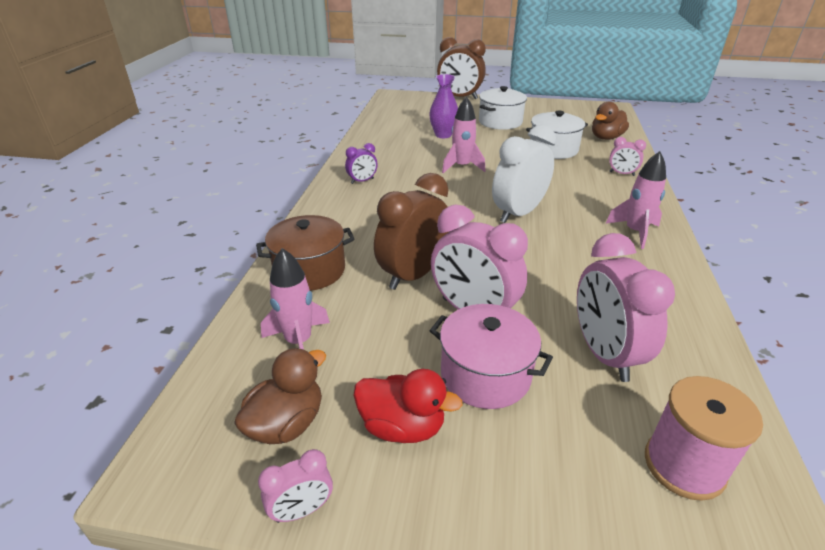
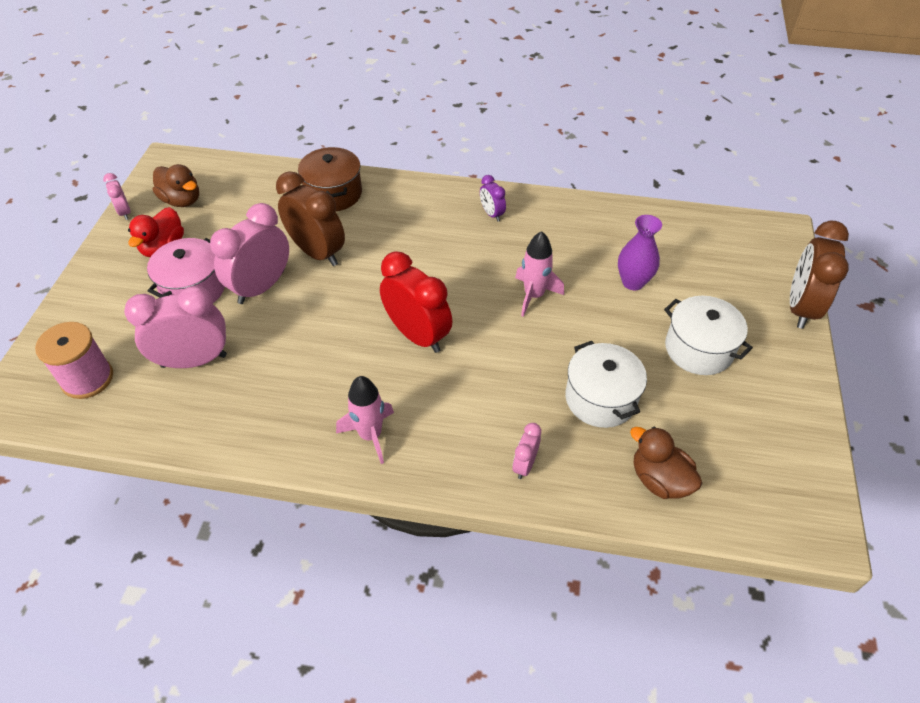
camera: 90 degrees right, 15 degrees up
(299, 342) = (250, 197): pink rocket -> none
(518, 213) = (417, 335): white clock -> red clock

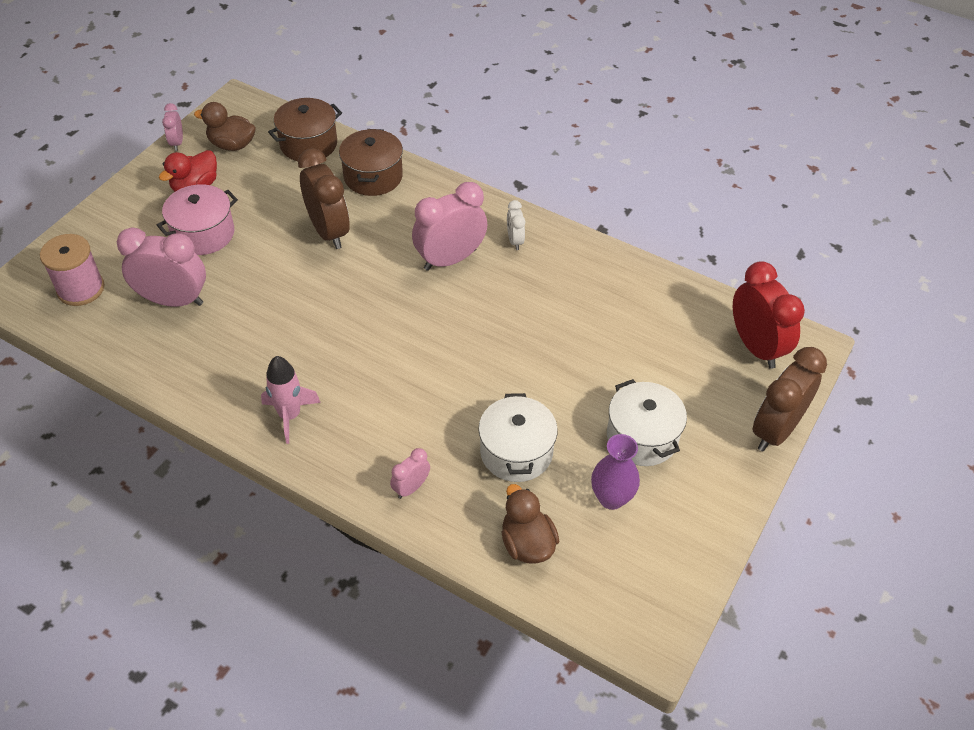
camera: 20 degrees right, 0 degrees up
(182, 200) = (232, 145): brown duck -> brown duck turned 135 degrees clockwise
(257, 181) = (308, 144): none -> brown pot
(261, 287) = (262, 250): pink clock -> pink clock (450, 259)
(417, 335) = (379, 339): red clock -> red clock (755, 347)
(492, 214) = (515, 241): purple clock -> white clock
(534, 295) = (510, 334): pink rocket -> none
(633, 282) = (616, 351): purple vase -> purple vase (611, 498)

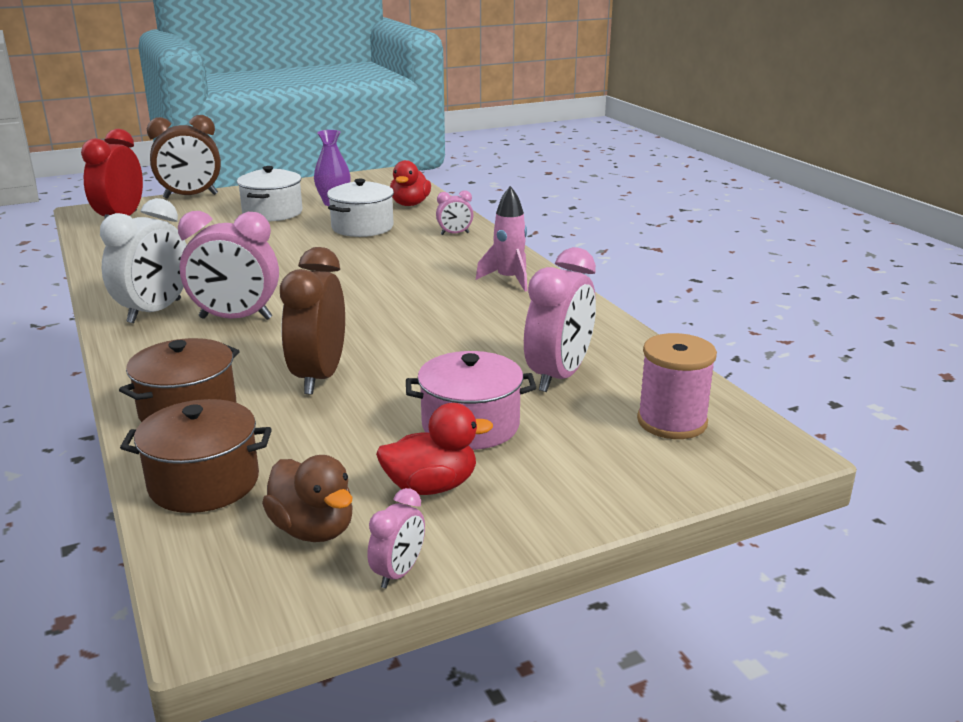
camera: 145 degrees left, 25 degrees down
(173, 300) = (558, 376): pink clock -> pink clock turned 105 degrees counterclockwise
(515, 241) = (155, 311): white clock -> white clock, size x2.03
(527, 543) = (410, 204): brown duck -> red duck

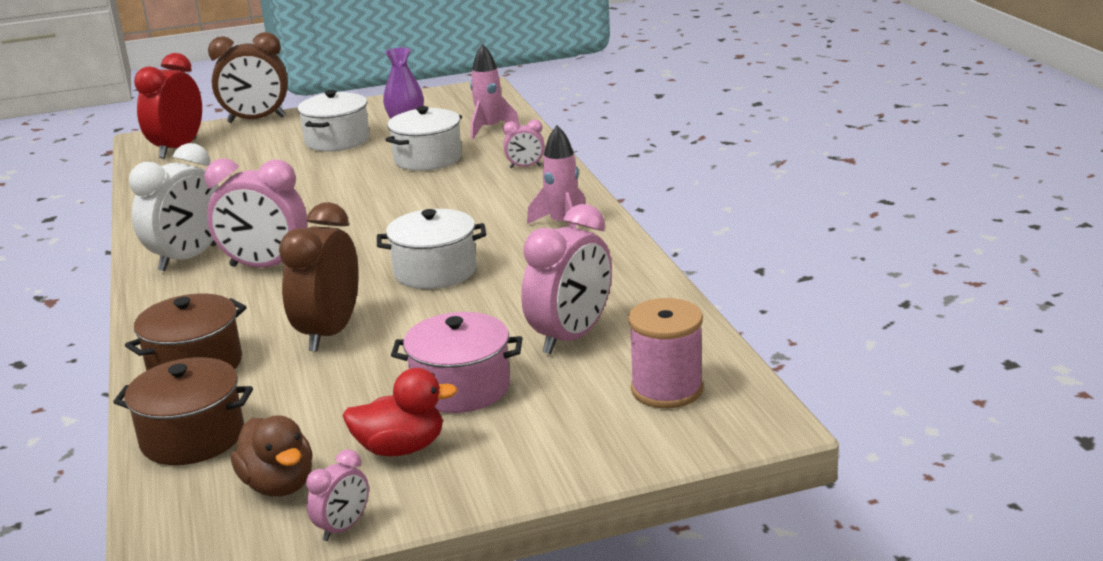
camera: 10 degrees right, 0 degrees up
(404, 320) = (435, 271): none -> white pot
(410, 204) = (489, 129): red duck -> pink rocket

